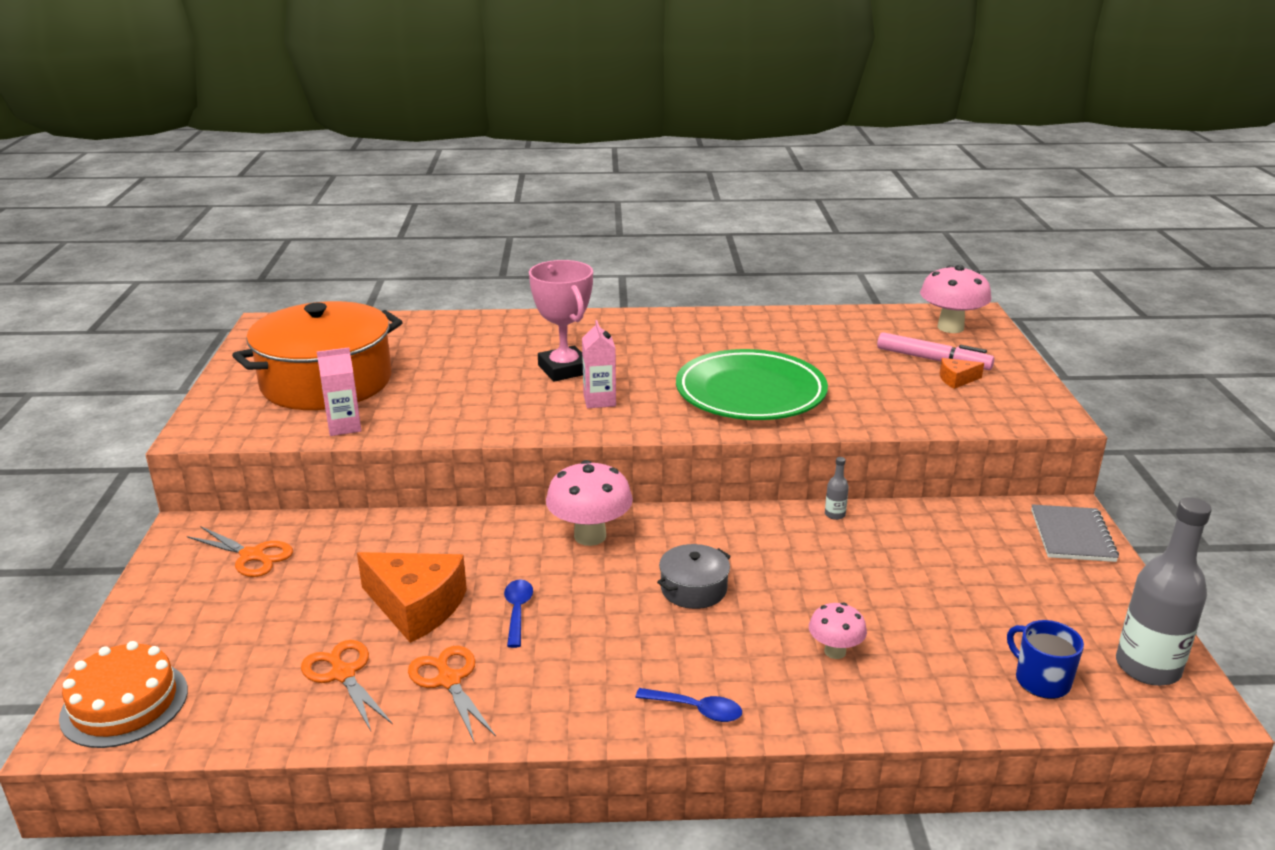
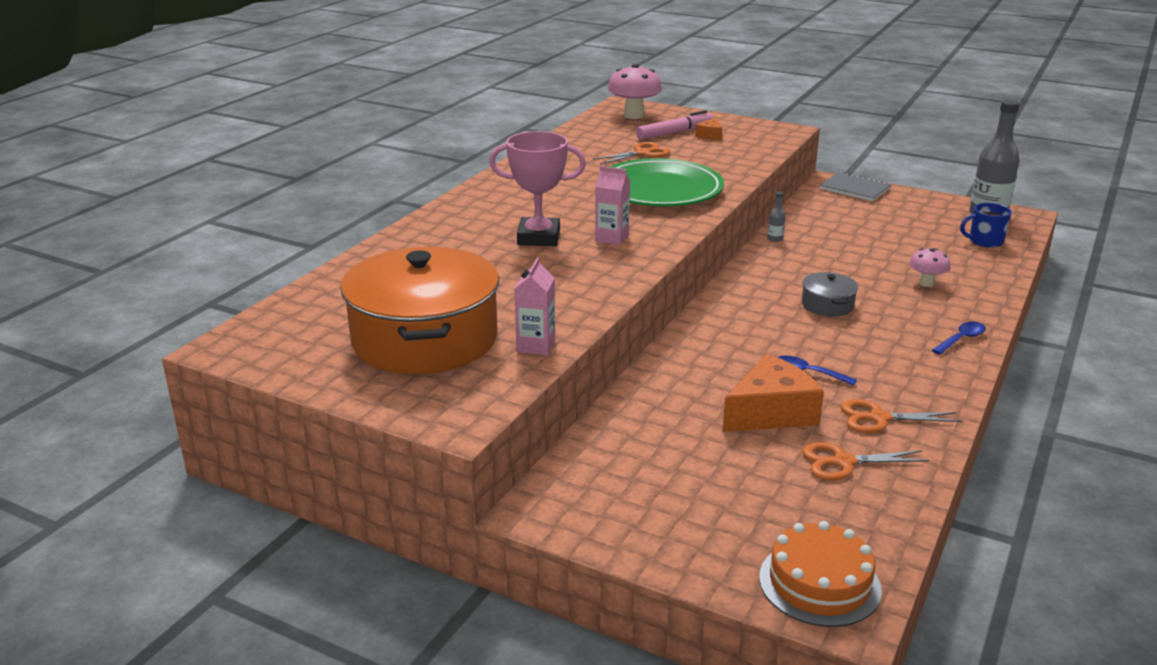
camera: 60 degrees left, 0 degrees up
(252, 556) = (621, 479): orange scissors -> orange scissors (642, 153)
(590, 536) = (728, 322): pink mushroom -> none

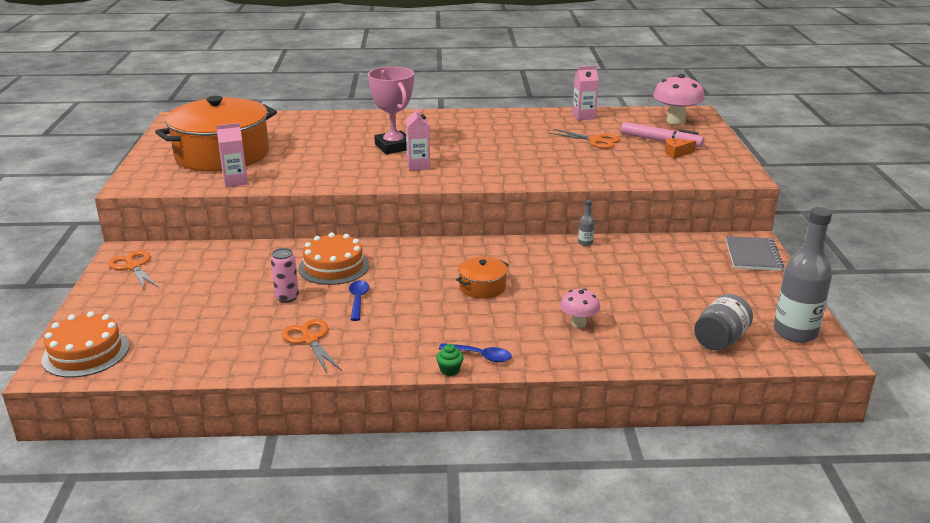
camera: 60 degrees right, 0 degrees up
(572, 141) = (583, 116): none -> pink carton
(660, 190) = (527, 161): green plate -> none
(717, 369) = (334, 267): none -> orange cake
(771, 413) = (287, 297): orange cheese -> pink can
(827, 305) = (482, 287): grey pot -> orange pot
(843, 462) = (236, 336): orange scissors -> orange scissors (133, 266)
(979, 359) = (450, 370): none -> green cupcake
(985, 241) = (720, 339): blue mug -> grey jar

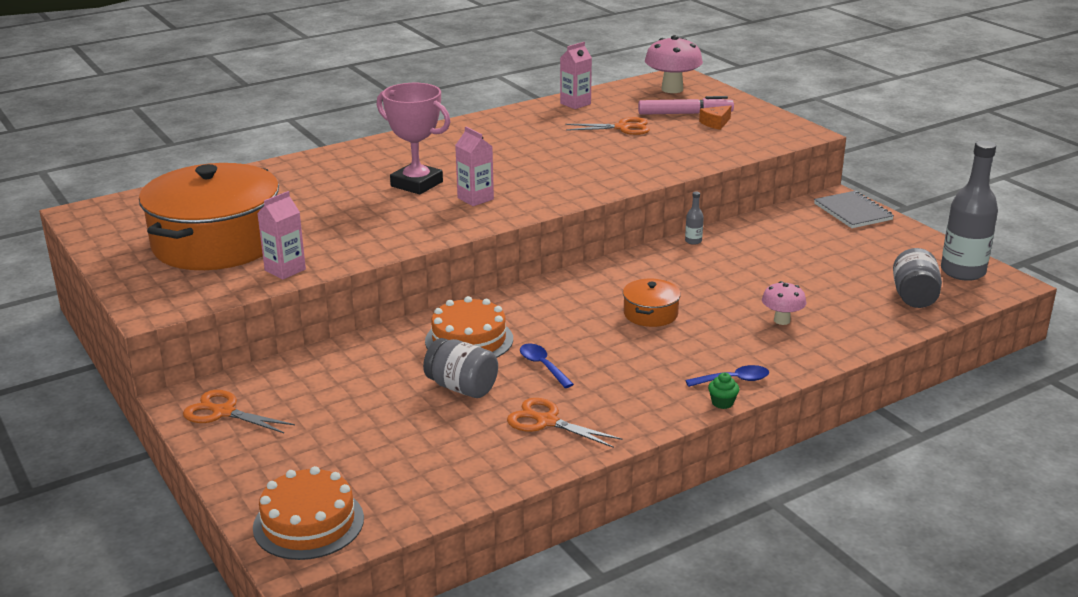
camera: 30 degrees left, 0 degrees up
(287, 297) = (462, 387): pink can -> grey jar

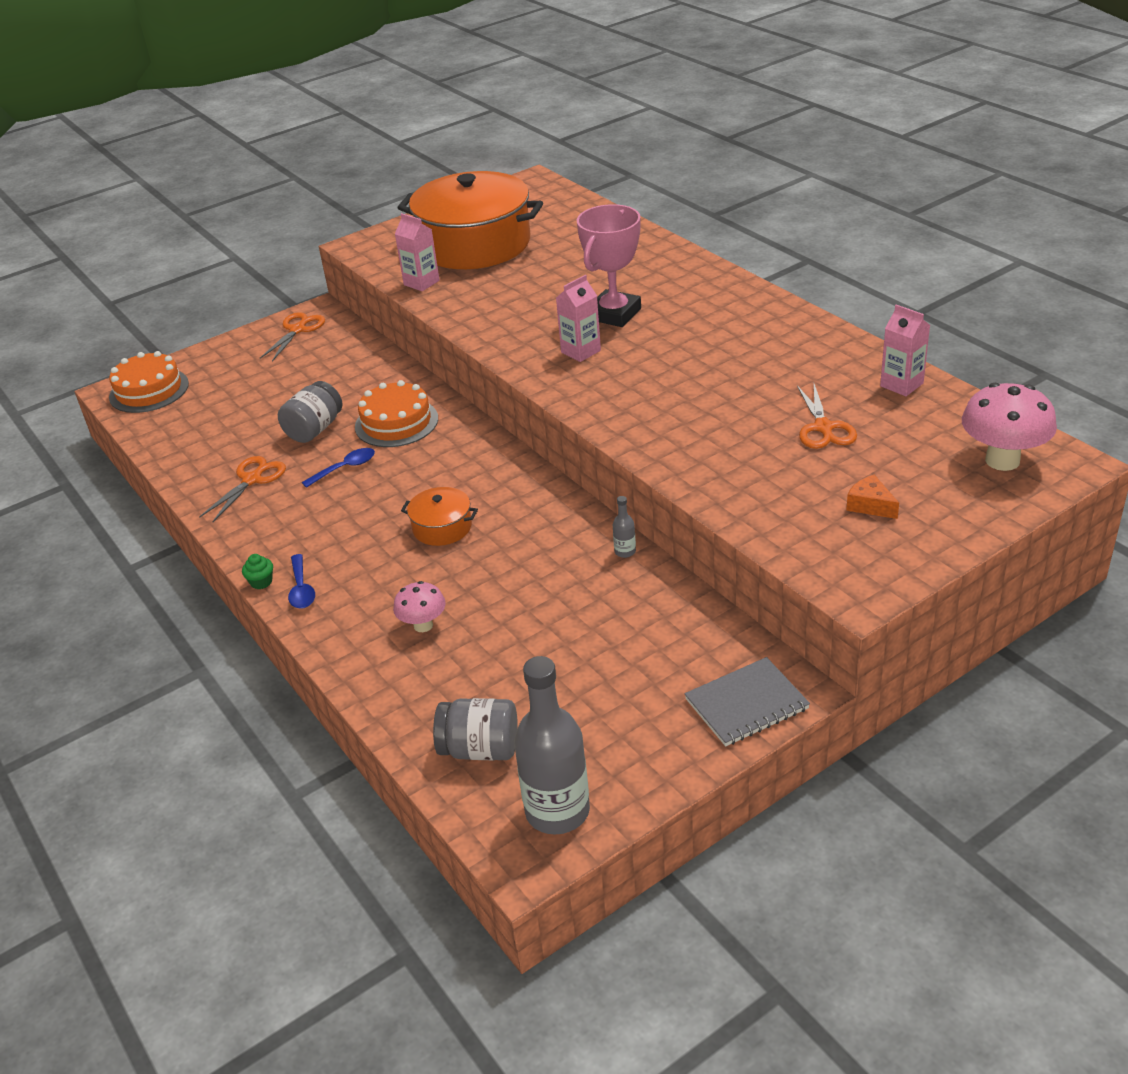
camera: 90 degrees right, 10 degrees up
(685, 114) = (899, 476): pink marker -> none

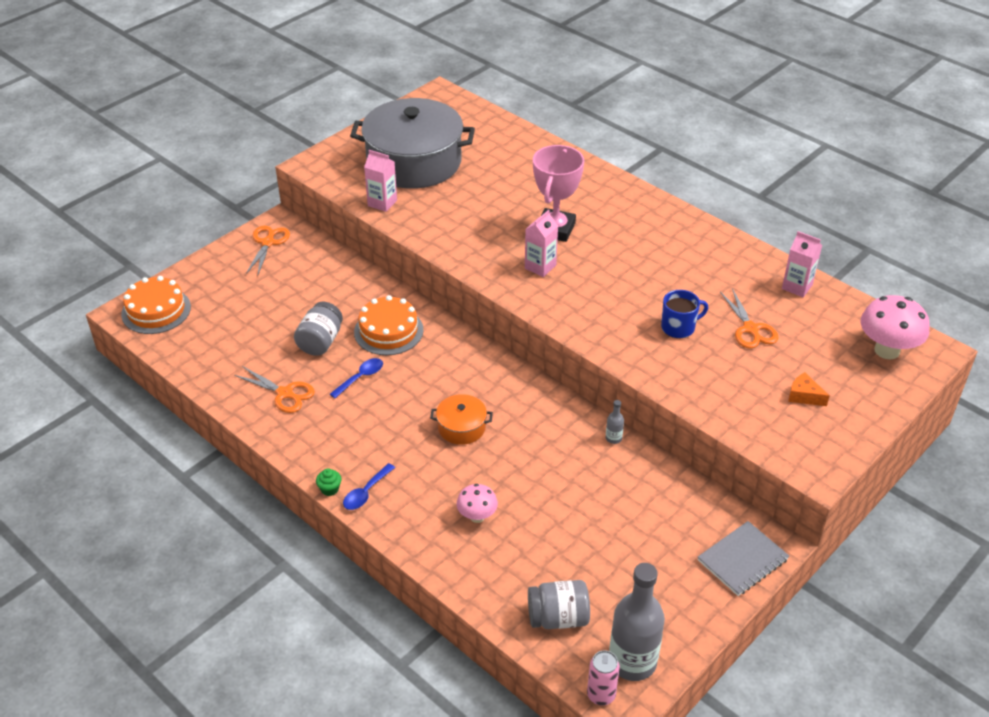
camera: 15 degrees left, 5 degrees up
(252, 480) = (284, 393): orange scissors -> orange scissors turned 105 degrees clockwise
(301, 589) = (366, 493): blue spoon -> blue spoon turned 60 degrees clockwise
(475, 244) = (414, 162): orange pot -> grey pot
(501, 847) = (601, 695): none -> pink can
(730, 422) = (679, 327): none -> blue mug

